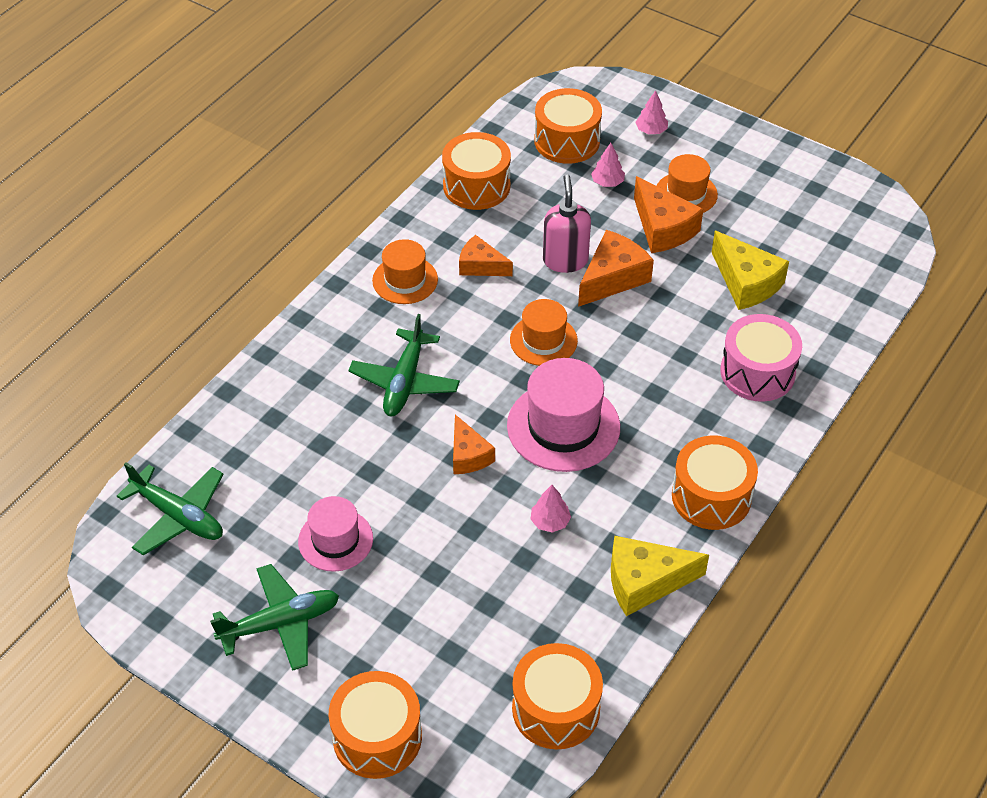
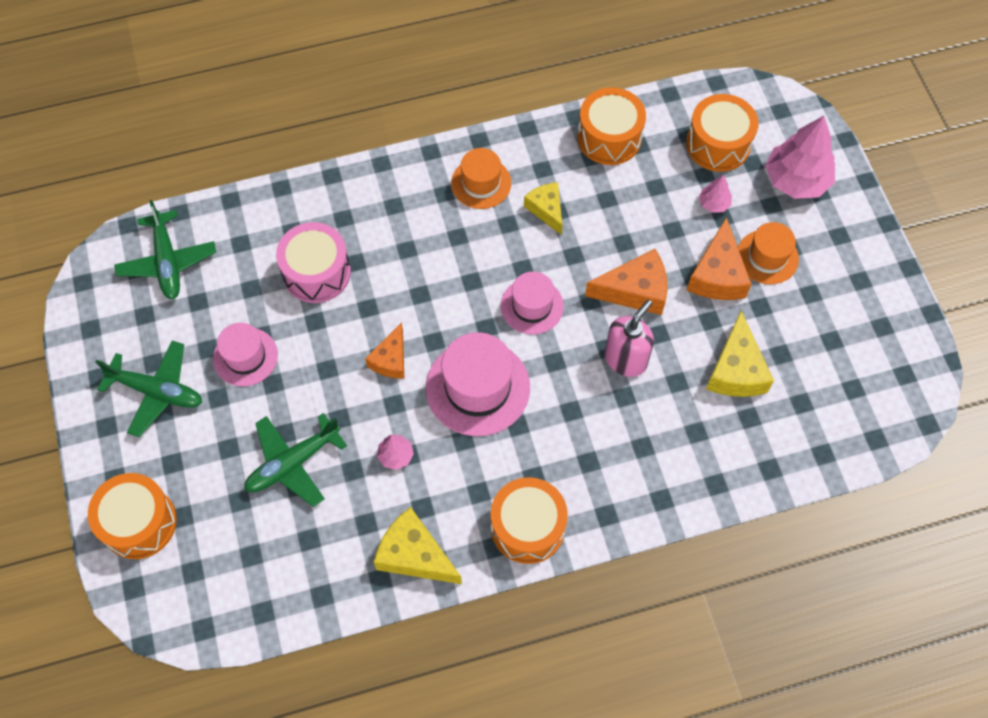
camera: 40 degrees right, 15 degrees up
(405, 382) = (403, 267): green plane -> green plane (293, 463)
(480, 266) = (546, 210): orange cheese -> yellow cheese
(543, 340) = (532, 306): orange hat -> pink hat
(556, 709) = (264, 598): orange drum -> none
(565, 260) = (614, 249): pink soap dispenser -> pink soap dispenser (625, 359)
(651, 130) = (796, 180): pink tree -> pink tree, size x2.10
(757, 372) = (666, 453): pink drum -> pink drum (316, 272)

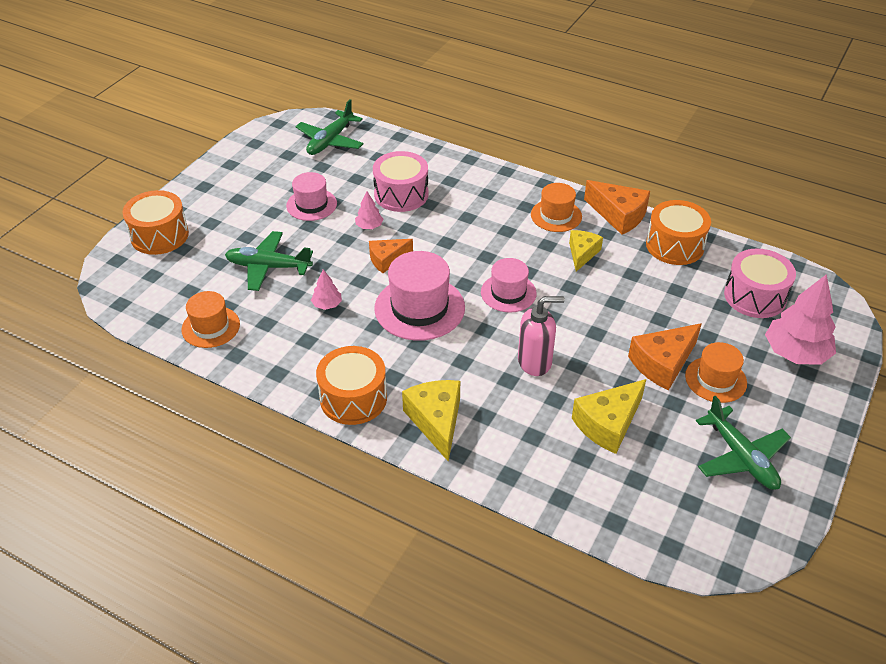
camera: 45 degrees right, 20 degrees down
(157, 391) = (247, 189): green plane -> green plane (741, 457)
(321, 573) = (211, 327): none -> orange hat
(414, 555) = (270, 359): yellow cheese -> yellow cheese (436, 421)
(635, 291) = (589, 332): orange cheese -> orange cheese (619, 215)
(714, 203) = (710, 325): pink tree -> pink tree (369, 226)
(718, 144) = (755, 296): orange drum -> pink drum

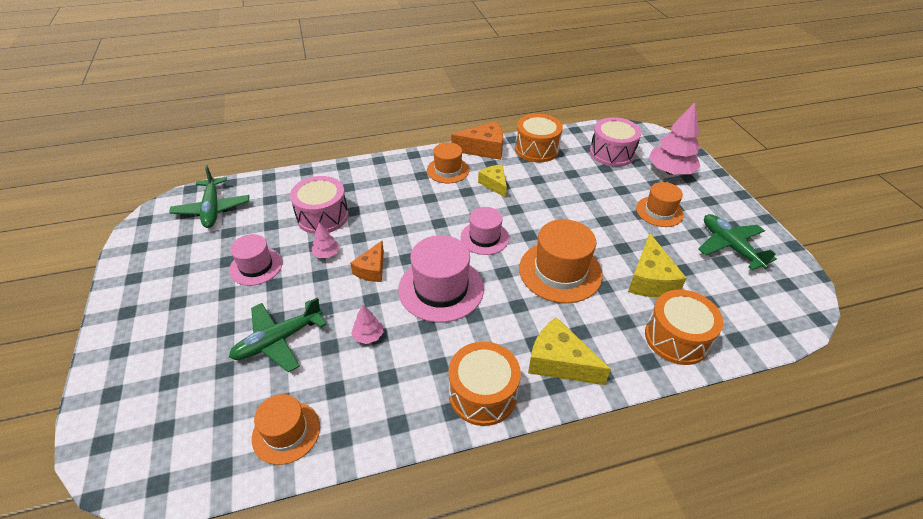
camera: 45 degrees left, 0 degrees up
(159, 235) = (128, 386): orange drum -> orange drum (676, 338)
(535, 362) = (560, 271): pink soap dispenser -> orange hat
(662, 363) = (624, 221): orange cheese -> none
(741, 457) = (730, 246): green plane -> green plane turned 135 degrees counterclockwise

